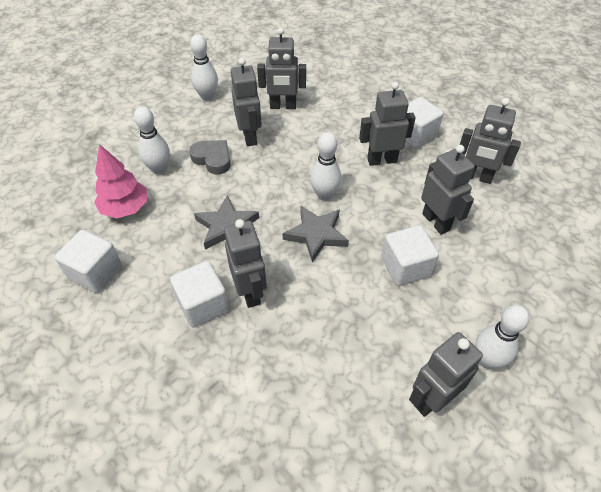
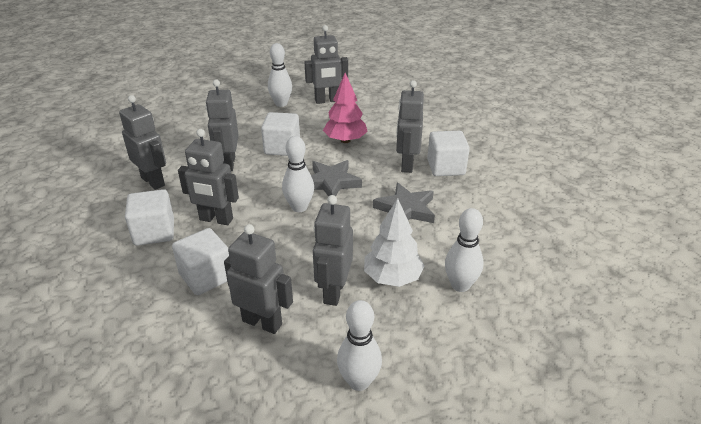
camera: 155 degrees left, 15 degrees down
(96, 272) = (534, 209): white cube -> white cube (206, 276)
(125, 208) = (504, 254): pink tree -> pink tree (345, 140)
(212, 159) = (392, 277): grey heart -> white tree

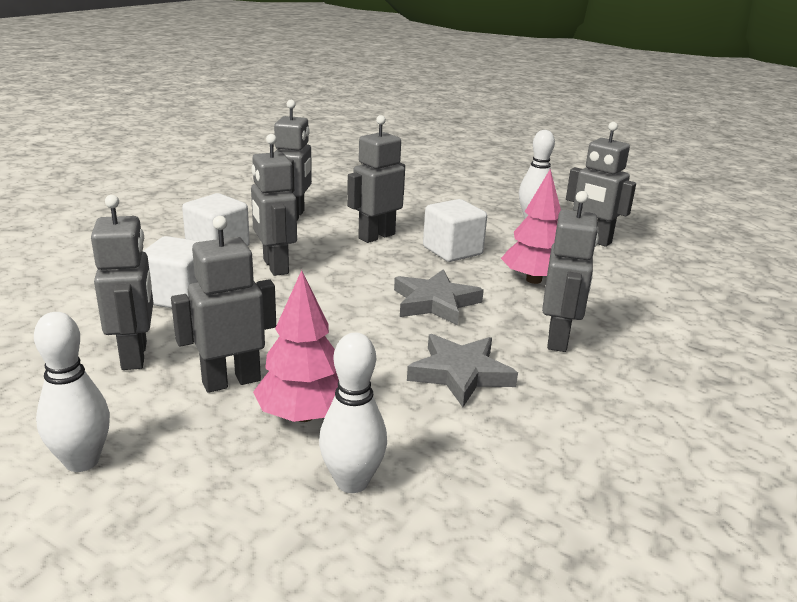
camera: 50 degrees right, 10 degrees down
(299, 207) = (358, 301): white bowling pin -> none
(392, 277) = (304, 415): white tree -> pink tree
(406, 165) = (558, 339): grey robot -> grey robot turned 135 degrees clockwise
(446, 167) = (607, 372): white cube -> none

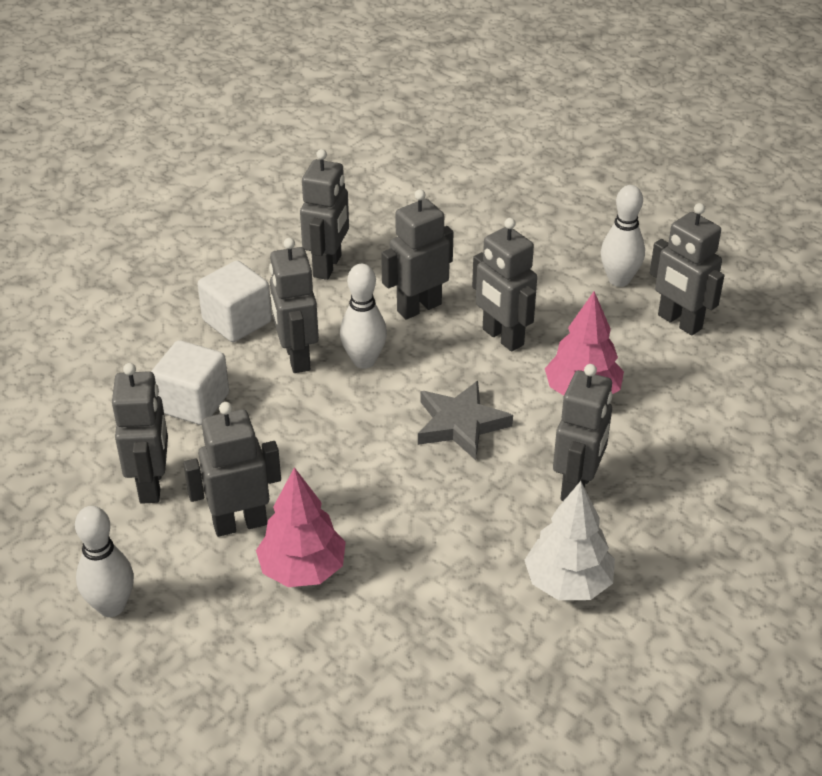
camera: 10 degrees right, 15 degrees up
(352, 482) = (334, 645): white bowling pin -> white bowling pin (364, 361)
(452, 251) = (502, 337): white cube -> grey robot
(460, 374) = (461, 528): grey star -> none
(584, 411) = (568, 583): none -> white tree

